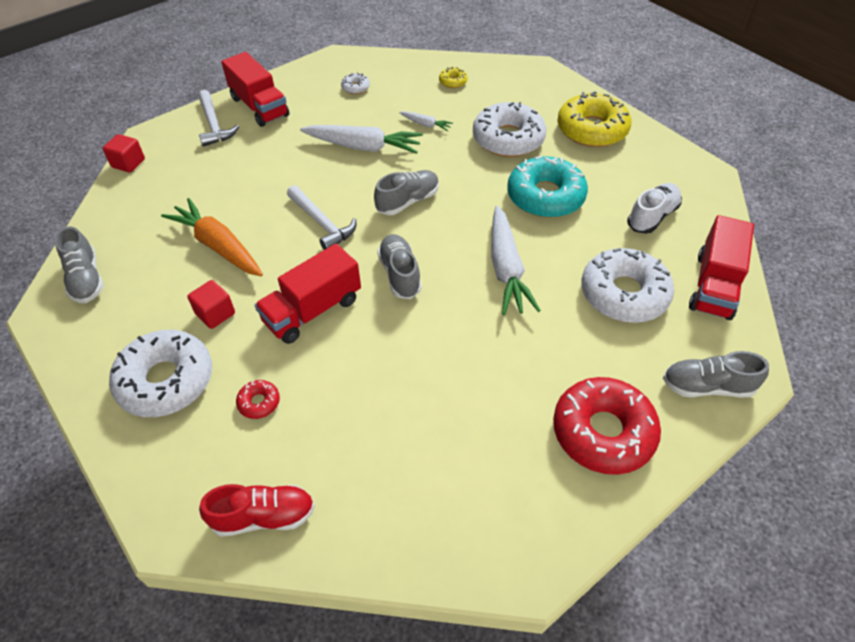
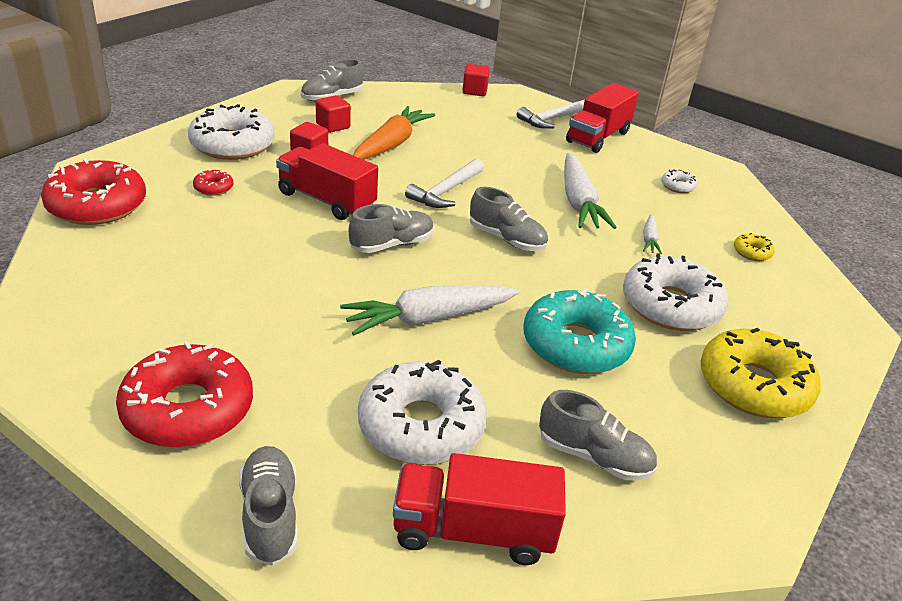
camera: 70 degrees right, 15 degrees down
(157, 287) = (333, 126): none -> red cube
(263, 516) = (97, 205): red shoe -> red donut
(652, 217) = (593, 456): white shoe -> grey shoe

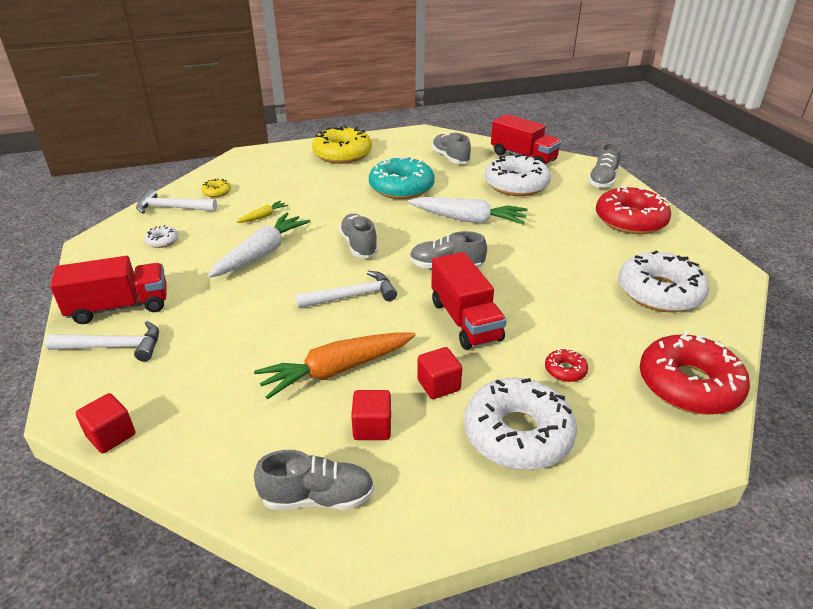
camera: 140 degrees left, 0 degrees up
(649, 239) = (263, 216): white carrot -> yellow carrot
(670, 305) = (321, 186): white donut -> white donut (659, 292)
(745, 218) = (172, 208): none -> white hammer

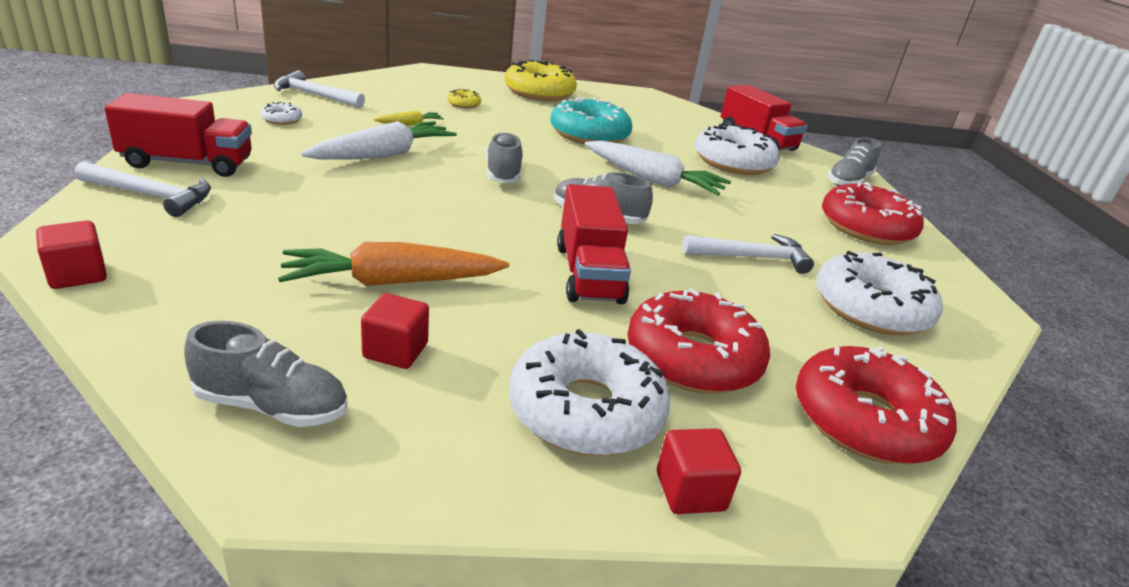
camera: 10 degrees right, 5 degrees down
(217, 192) = (374, 93): yellow donut -> yellow donut (464, 104)
(352, 296) = (462, 216): white hammer -> white hammer (751, 257)
(438, 385) = (511, 330): red cube -> red cube (690, 491)
(450, 158) = (665, 122): grey shoe -> none
(565, 370) = (693, 358): red donut -> red donut, size x2.33

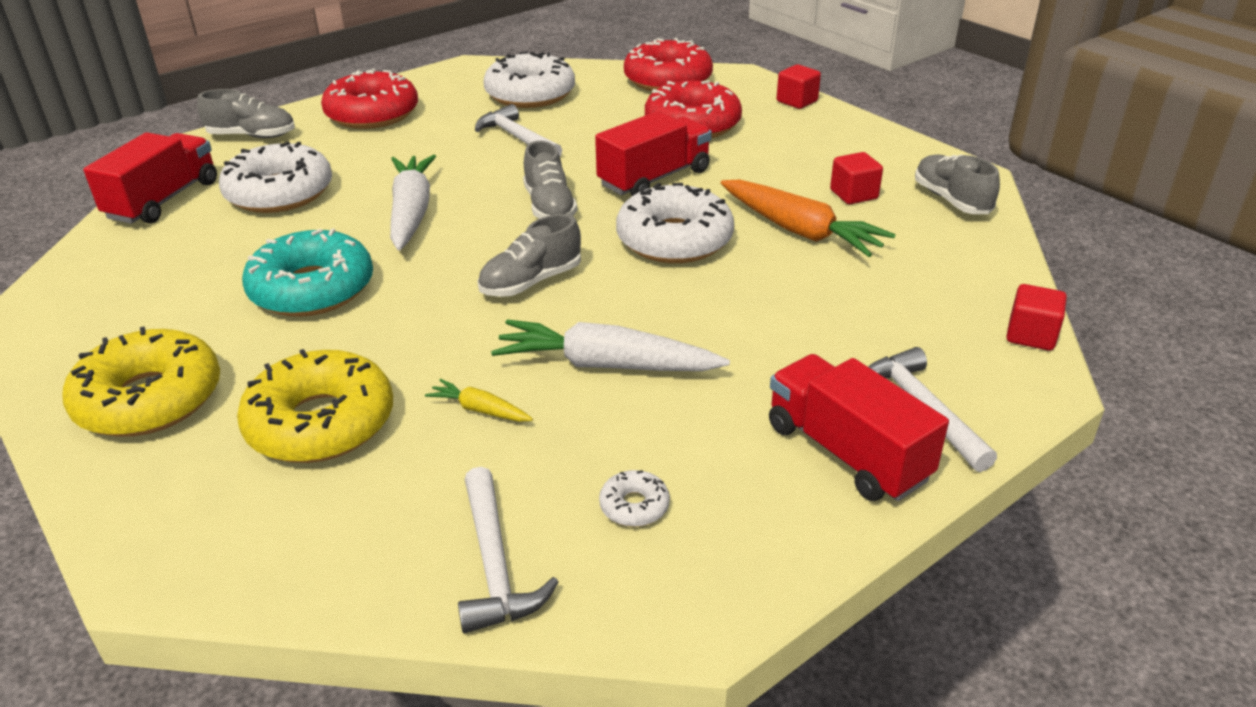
camera: 120 degrees left, 5 degrees up
(464, 104) = (321, 423): yellow donut -> yellow donut, size x2.33
(585, 410) = (792, 134): white donut -> white donut (674, 239)

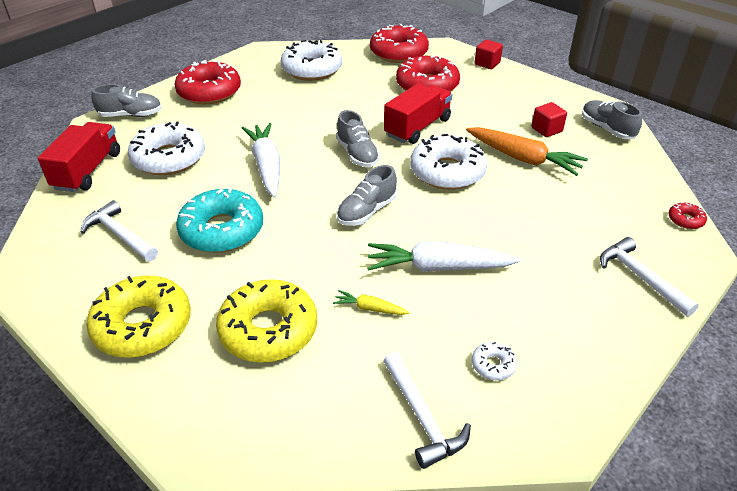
camera: 10 degrees left, 5 degrees up
(517, 138) = (316, 104): white hammer -> white hammer (120, 235)
(846, 452) = (607, 312): red truck -> none
(1031, 335) = (685, 220): red cube -> red donut

